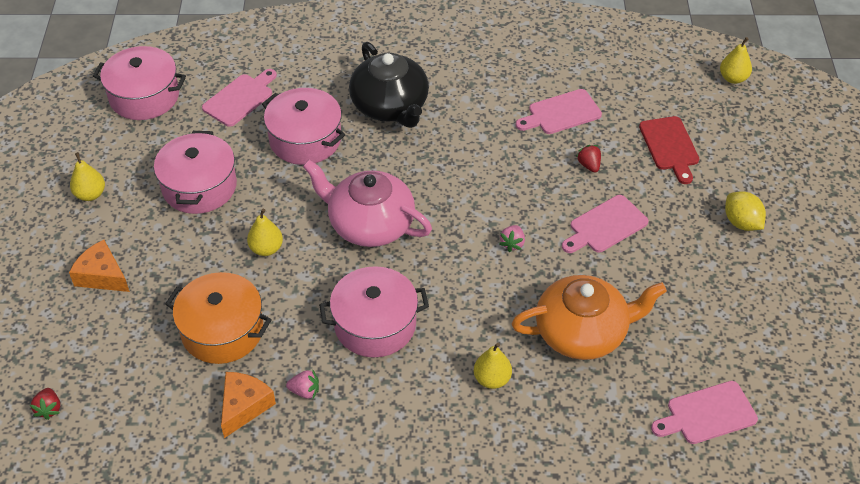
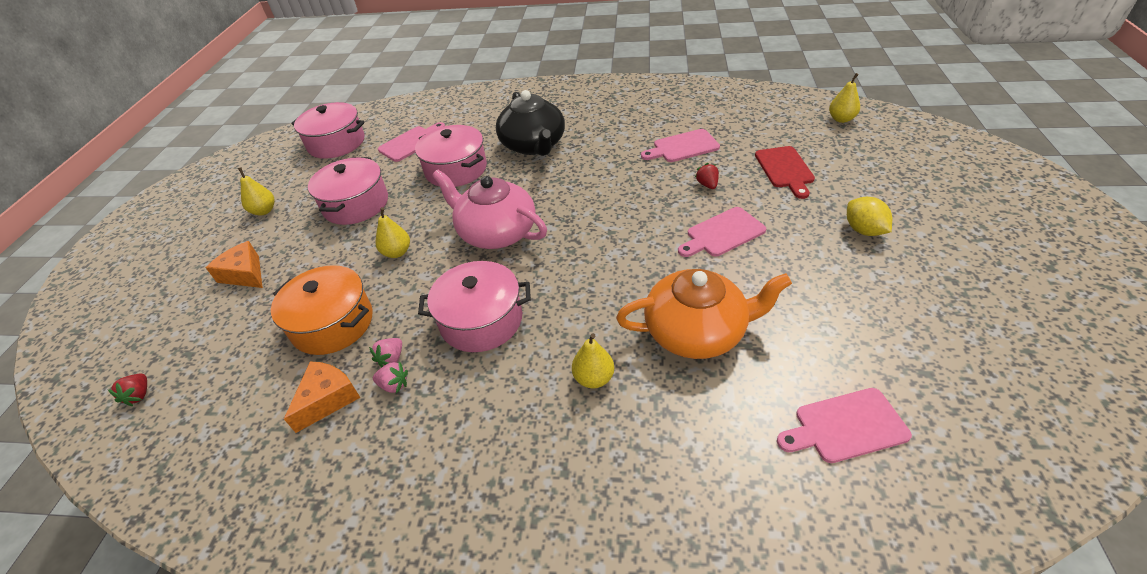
camera: 10 degrees right, 5 degrees down
(512, 244) = (629, 249): pink strawberry -> pink strawberry (391, 359)

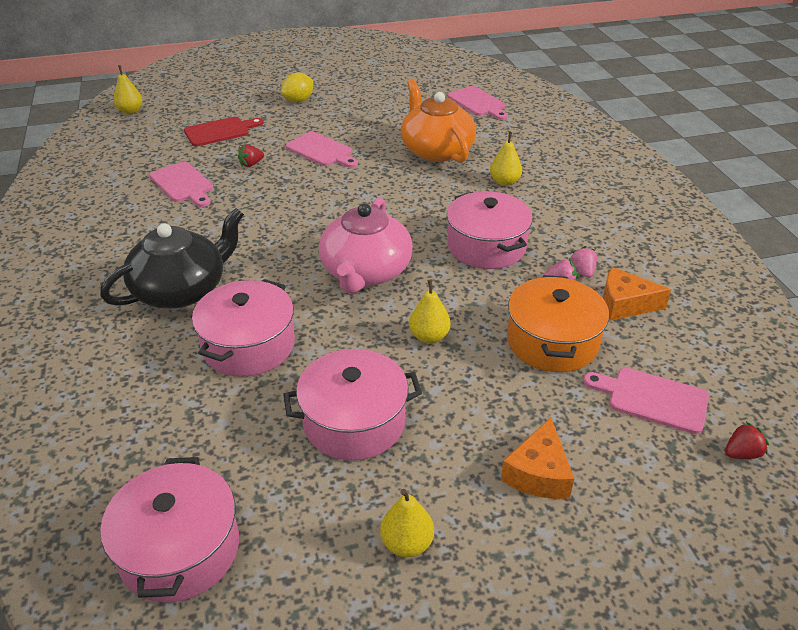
camera: 115 degrees left, 5 degrees down
(411, 143) = (177, 427): pink cutting board -> pink cutting board (652, 399)

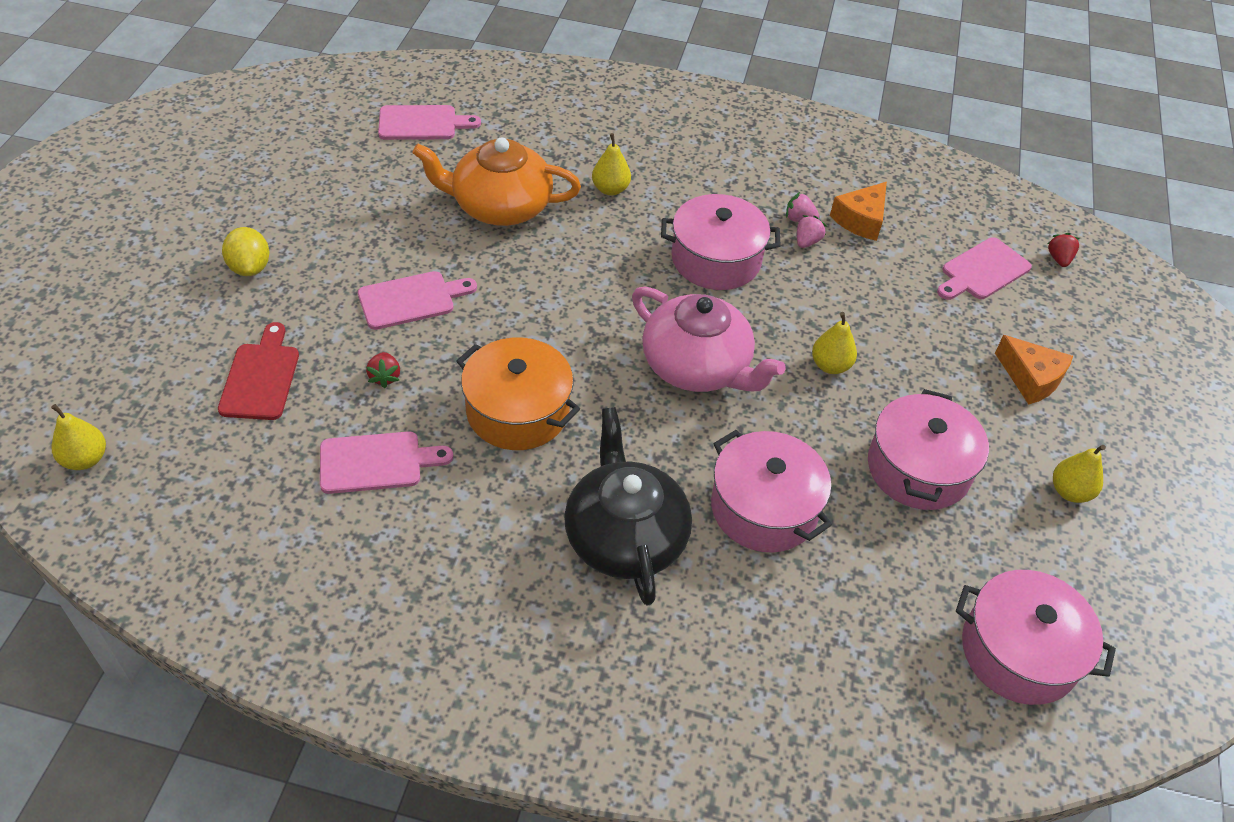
camera: 65 degrees left, 10 degrees up
(552, 341) = (883, 289): orange pot -> orange pot (517, 411)

